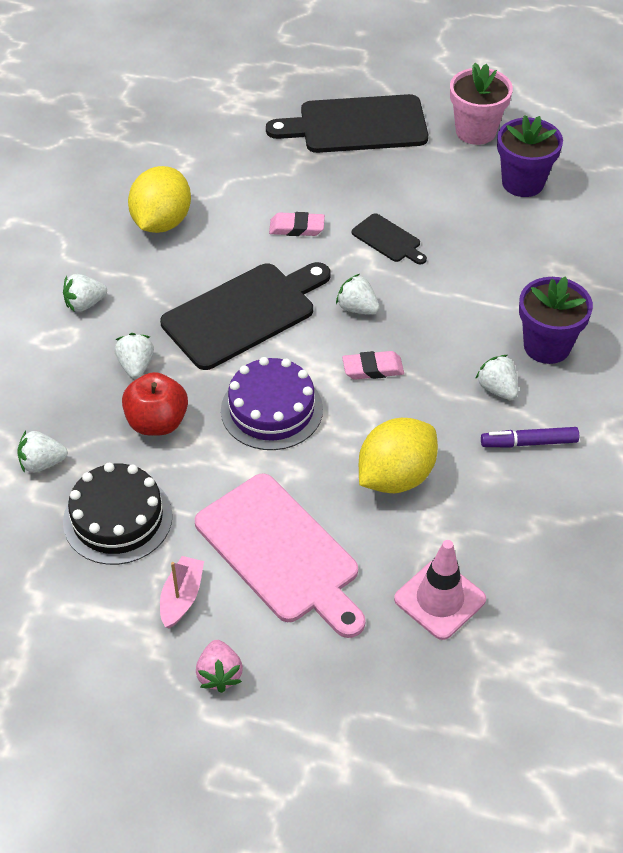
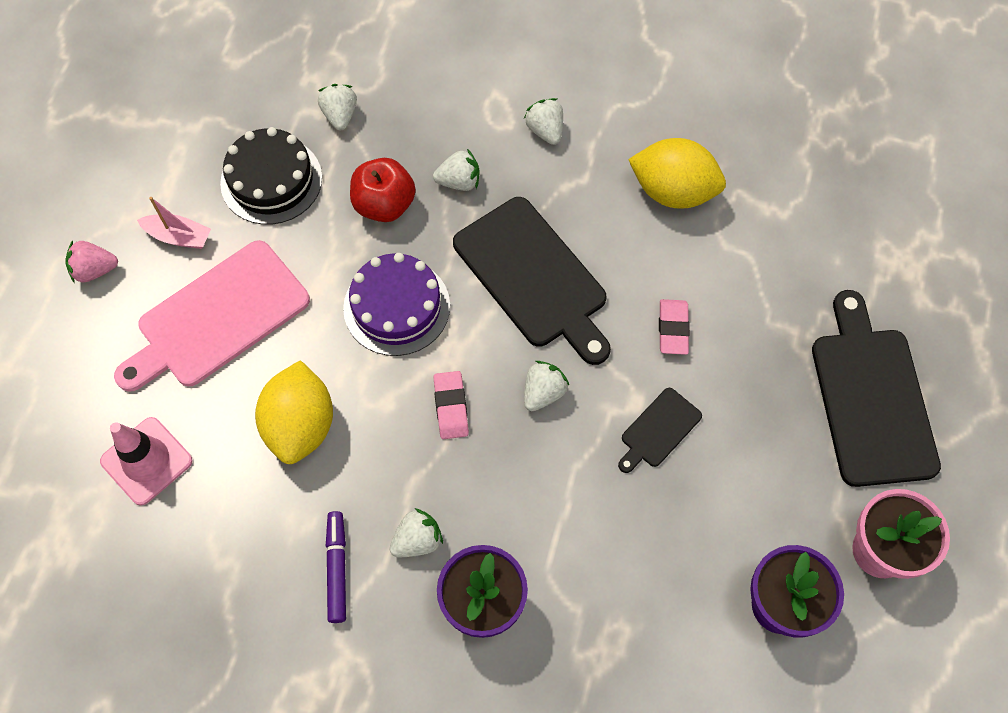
camera: 90 degrees right, 15 degrees up
(396, 476) = (300, 425): yellow lemon -> yellow lemon turned 45 degrees clockwise

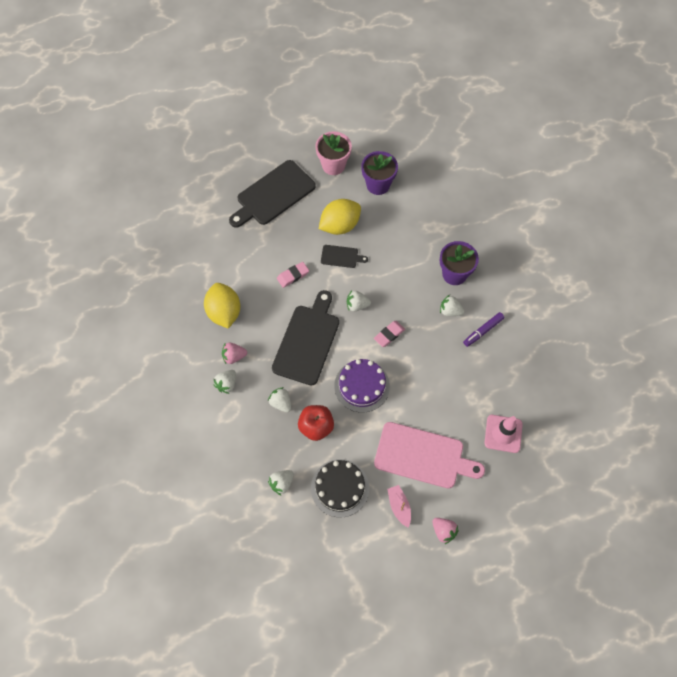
camera: 125 degrees left, 0 degrees up
(300, 425) = (441, 385): yellow lemon -> yellow lemon (340, 225)
(584, 164) = (234, 356): none -> pink strawberry

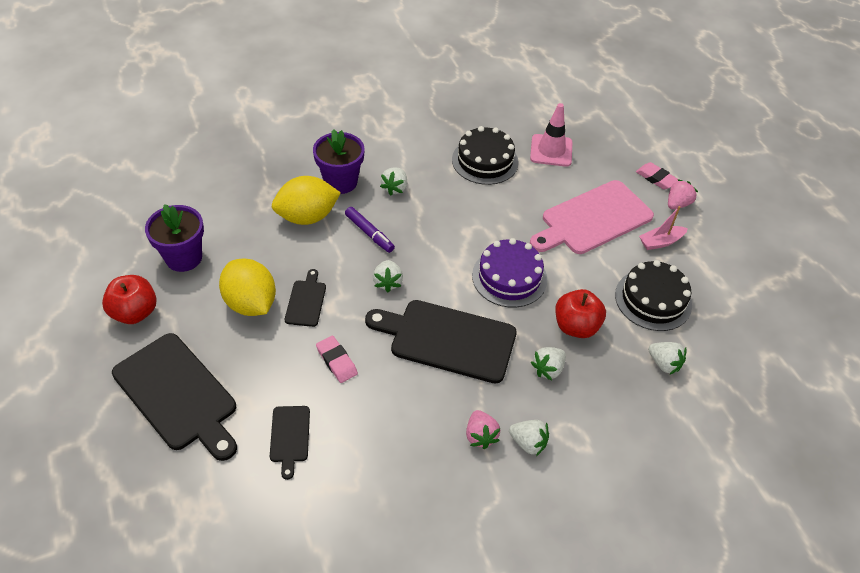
camera: 95 degrees left, 15 degrees down
(224, 312) = (403, 455): yellow lemon -> yellow lemon (307, 217)
(241, 253) = (290, 437): none -> black cutting board
(333, 165) = (135, 312): pink flower pot -> red apple
(389, 335) = (432, 248): pink eraser -> pink eraser (656, 178)
(423, 456) = (593, 219): pink cutting board -> pink cutting board turned 135 degrees counterclockwise
(483, 331) = (422, 160): purple marker -> purple marker (369, 233)
(486, 378) = (485, 161): none -> black cake

